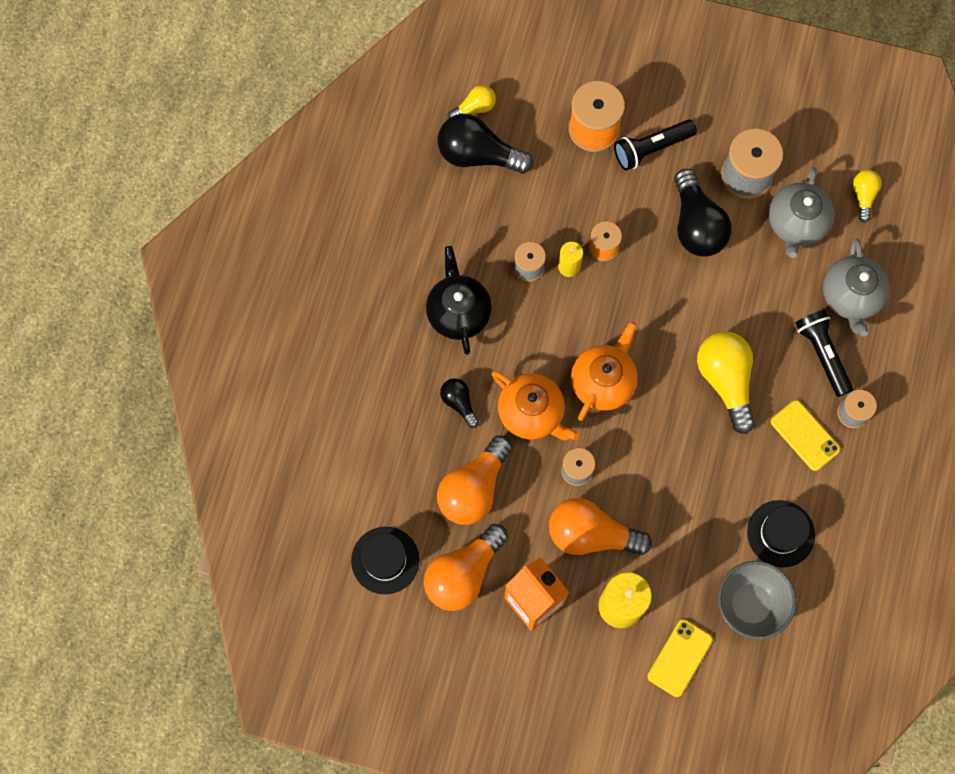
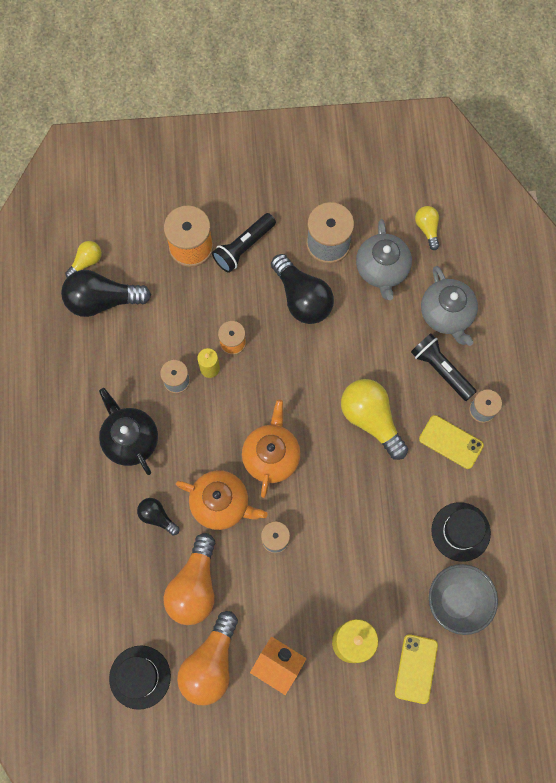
camera: 20 degrees left, 0 degrees up
(591, 534) = (306, 590): orange light bulb -> none

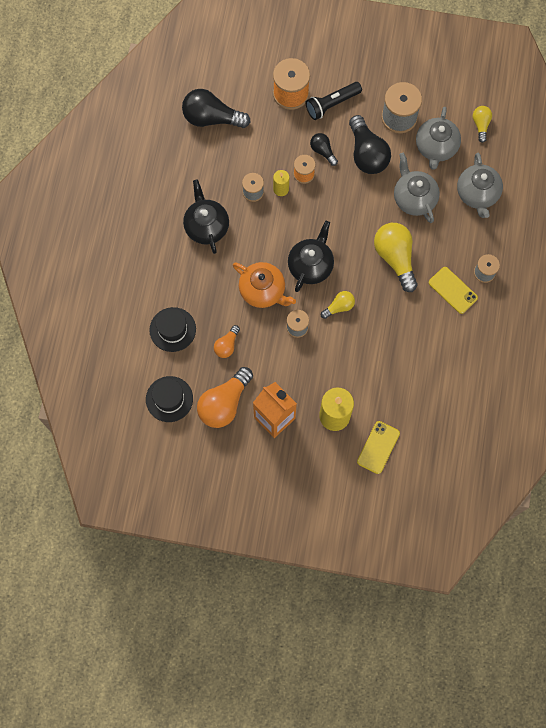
camera: 15 degrees right, 0 degrees up
(86, 262) = (207, 86): yellow light bulb -> yellow light bulb (339, 307)
(157, 517) = (212, 288): black light bulb -> black light bulb (323, 151)
(194, 586) = (227, 345): orange light bulb -> orange light bulb, size x0.53
(271, 456) = (310, 265): orange teapot -> black teapot
(373, 339) = (414, 198): none -> grey teapot
(441, 370) = (460, 234): black flashlight -> none
(457, 601) = (423, 407): grey bowl -> none
(460, 531) = (441, 358): black hat -> black hat (172, 329)

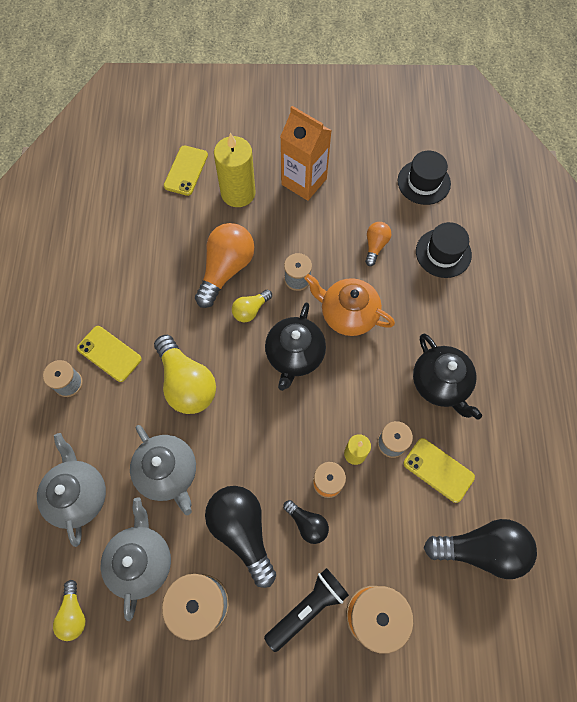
camera: 170 degrees right, 5 degrees down
(224, 403) = (362, 187): orange light bulb -> orange light bulb (226, 269)
(225, 169) = (438, 470): none -> yellow phone

